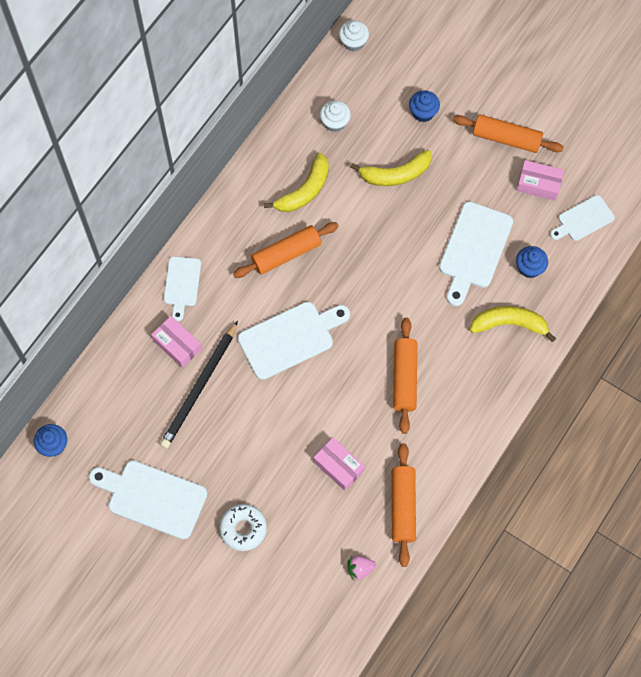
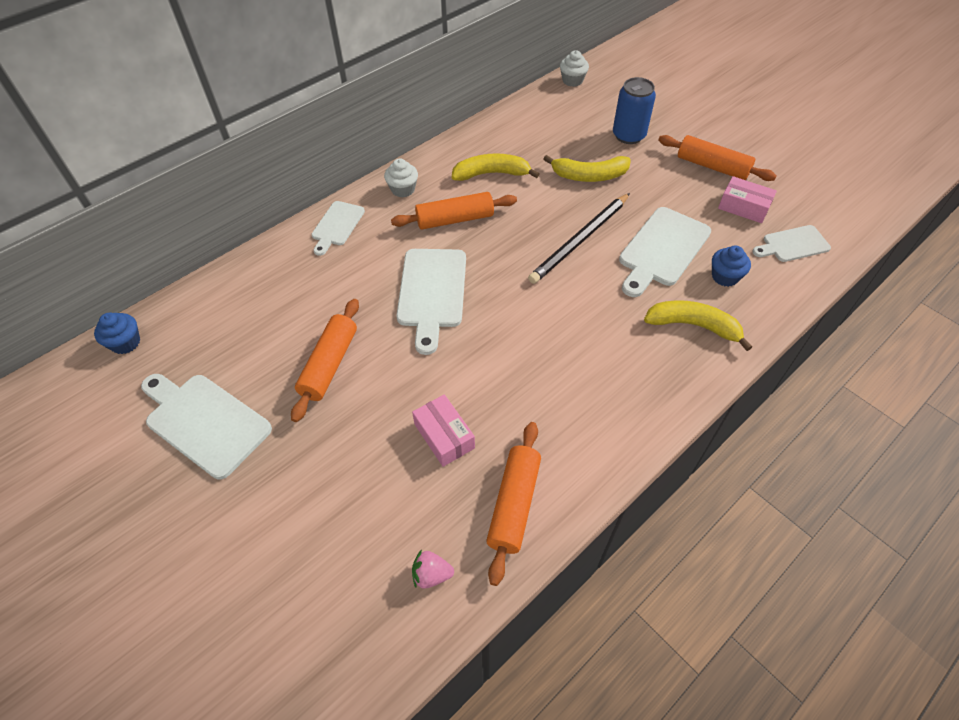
camera: 15 degrees right, 15 degrees down
(177, 345) = (307, 275): pink box -> none
(199, 387) = (313, 319): black pencil -> black pencil (580, 240)
(243, 529) = (296, 484): white donut -> none
(290, 338) = (432, 292): white cutting board -> white cutting board turned 105 degrees clockwise
(304, 191) = (491, 174): yellow banana -> yellow banana turned 150 degrees counterclockwise
(335, 122) = (538, 130): white cupcake -> white cupcake (403, 189)
(404, 378) = (553, 356): orange rolling pin -> orange rolling pin (329, 364)
(423, 112) = (628, 135): blue cupcake -> blue can

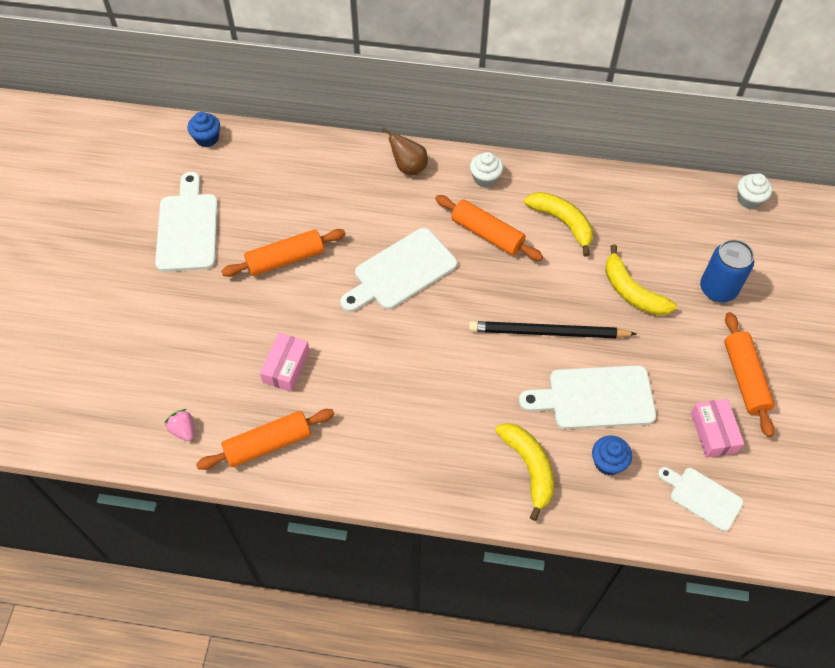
camera: 50 degrees right, 5 degrees up
(337, 225) = (408, 167): white cutting board -> brown pear

